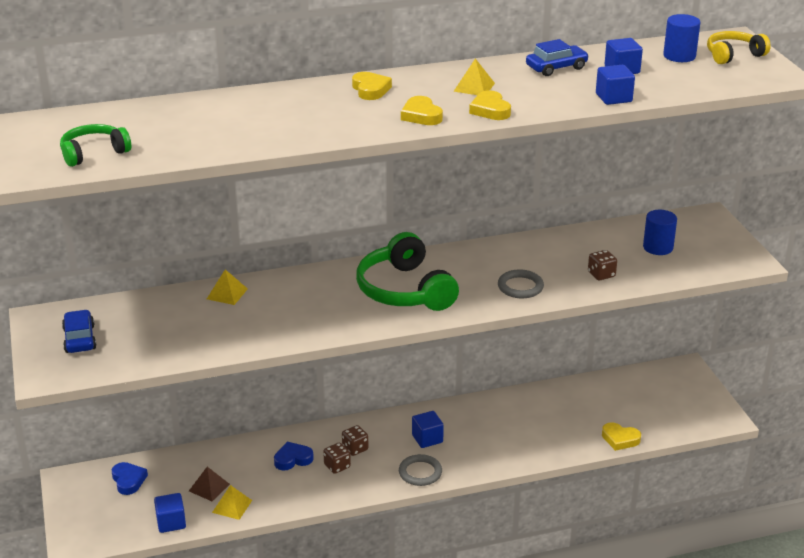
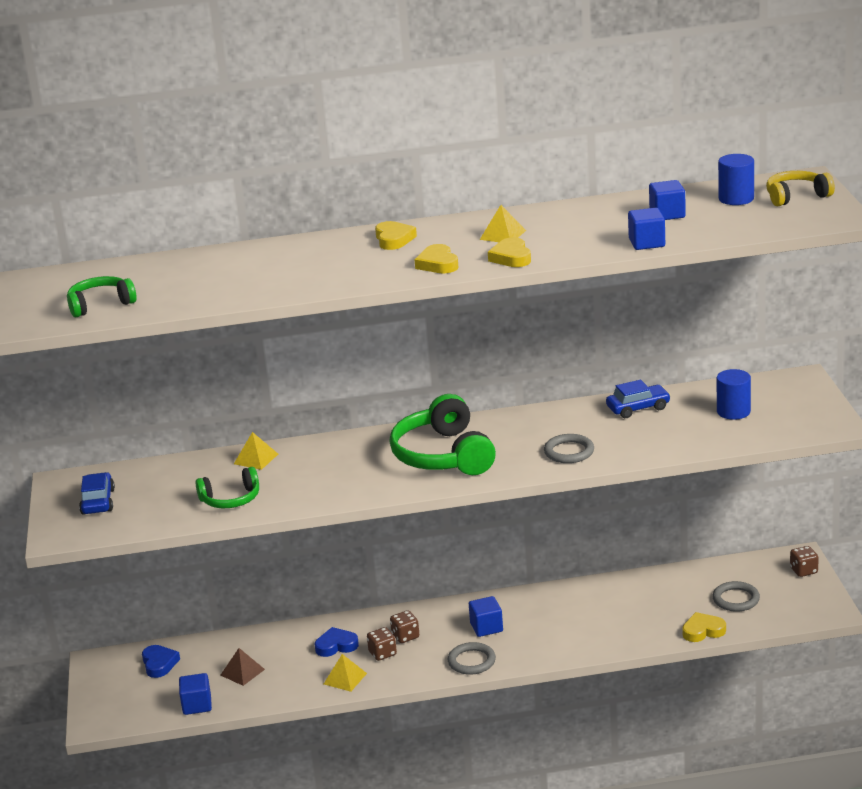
camera: 10 degrees right, 5 degrees down
(211, 336) = (231, 499): none -> green headphones
(232, 506) = (263, 691): yellow pyramid -> yellow pyramid (345, 678)
(556, 68) = (597, 213): blue car -> blue car (638, 408)
(601, 274) = (661, 439): brown dice -> brown dice (803, 571)
(620, 439) = (703, 631): yellow heart -> yellow heart turned 135 degrees clockwise
(642, 408) = (736, 599): none -> grey ring

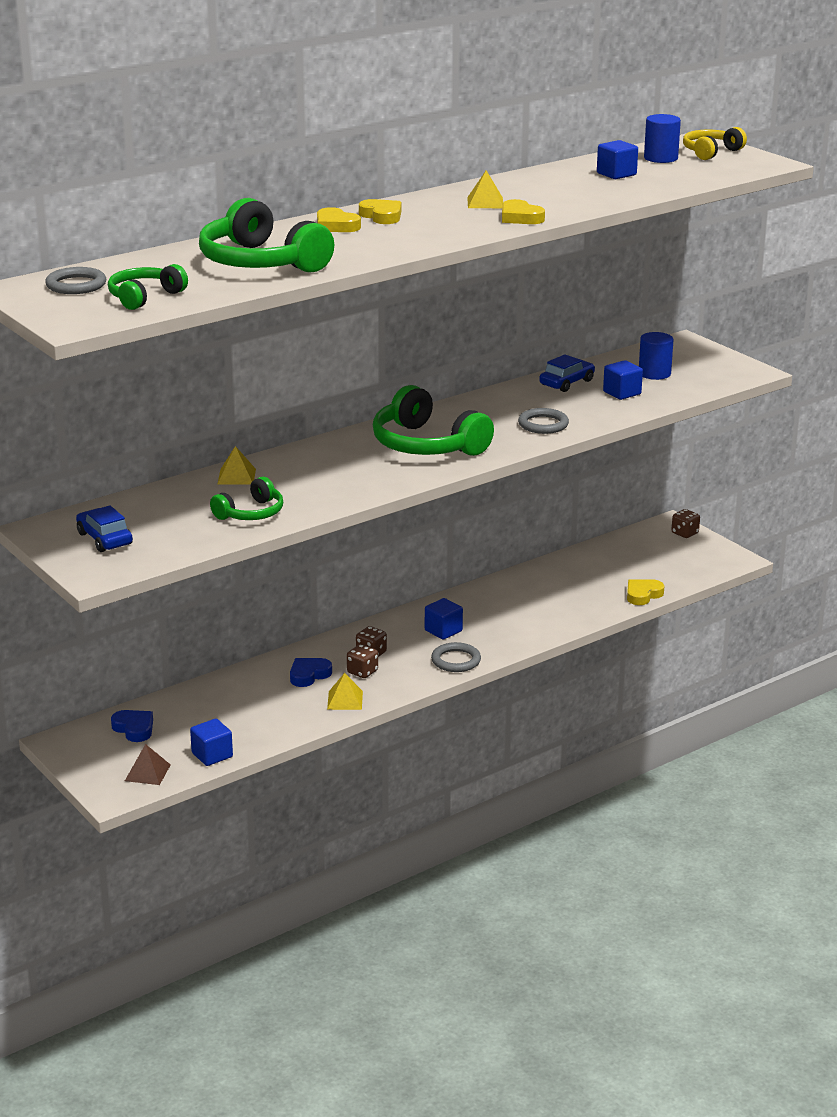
camera: 30 degrees left, 0 degrees up
(232, 280) = (260, 262): none -> green headphones
(242, 672) = (232, 717): brown pyramid -> brown pyramid (147, 772)
(438, 264) = (456, 229): yellow heart -> yellow heart (336, 226)
(647, 243) = (630, 195): blue cube -> blue cube (622, 393)
(736, 599) = (648, 565): grey ring -> grey ring (76, 285)

